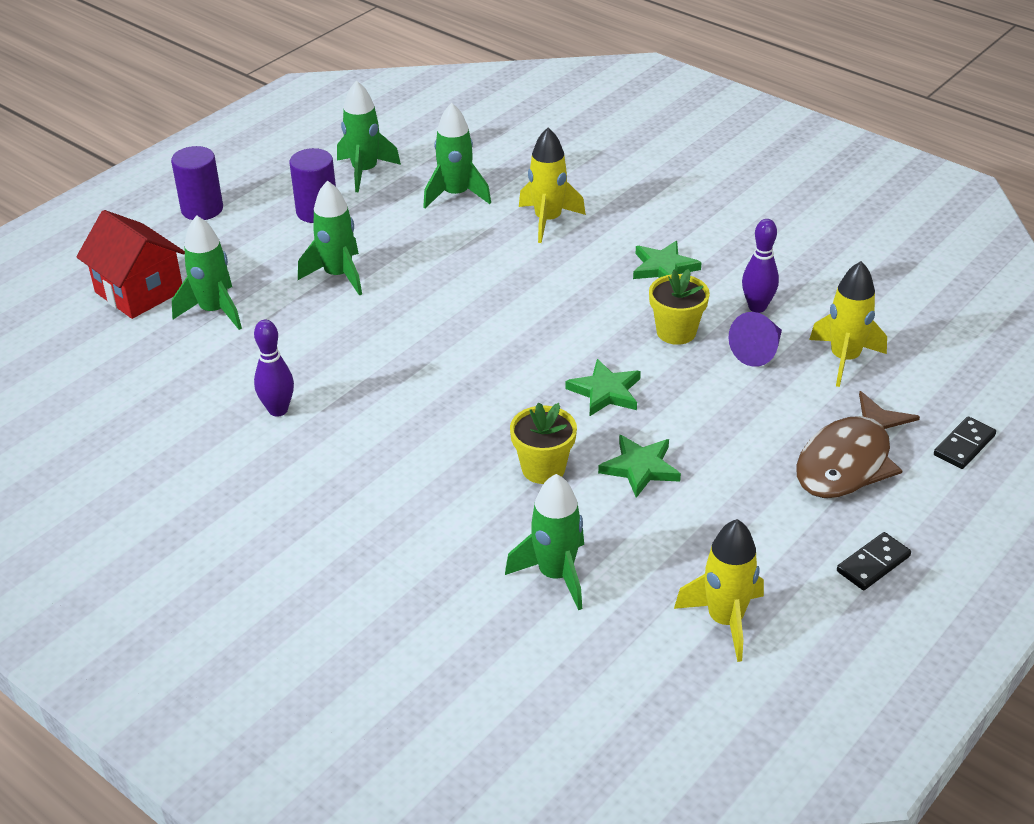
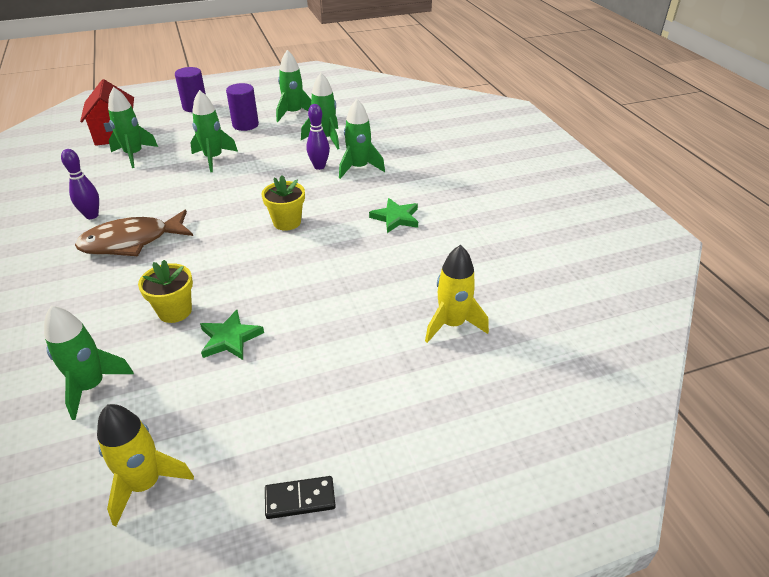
camera: 30 degrees right, 0 degrees up
(548, 220) = (359, 168): yellow rocket -> green rocket
(605, 392) = (270, 279): green star -> none
(676, 332) = (357, 259): yellow flower pot -> yellow flower pot (287, 222)
(757, 307) = (429, 264): purple bowling pin -> purple bowling pin (319, 166)
(758, 351) = (397, 294): purple cone -> none
(848, 461) = (372, 402): brown fish -> brown fish (132, 241)
(964, 445) = (477, 434): black domino -> none

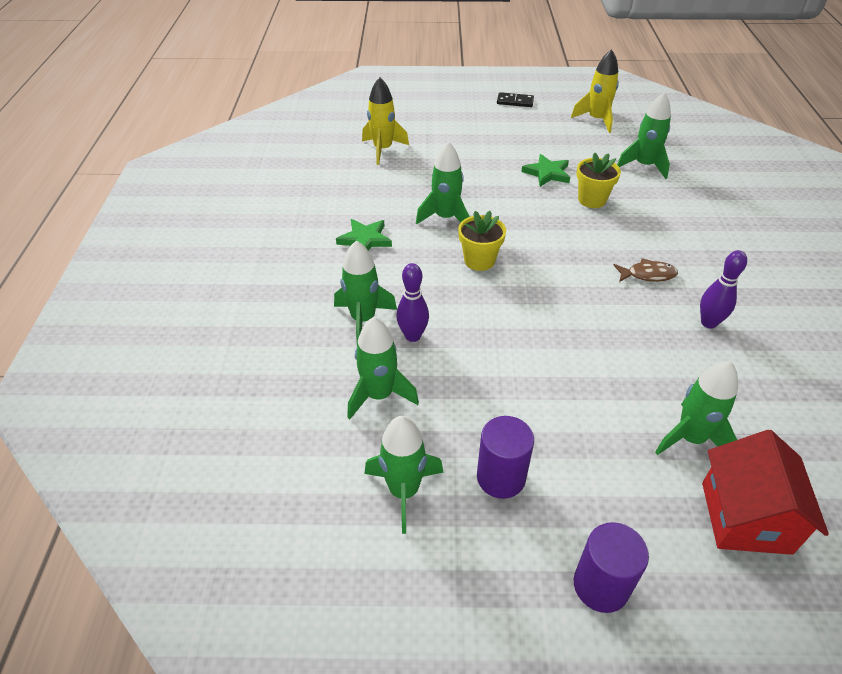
camera: 160 degrees left, 5 degrees up
(132, 241) = (648, 275): brown fish -> brown fish, size x0.52
(213, 158) = (560, 393): green rocket -> green rocket (445, 218)

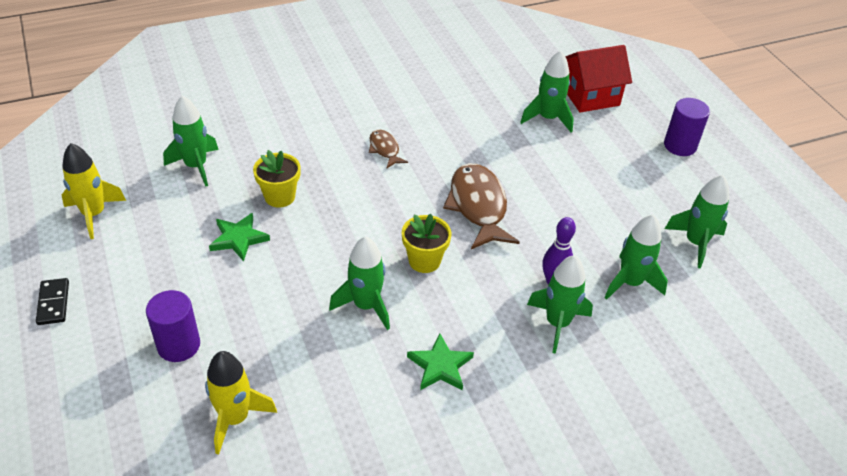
camera: 115 degrees left, 0 degrees up
(501, 477) = (646, 198): purple cylinder -> purple cylinder (178, 345)
(538, 317) = (478, 206): none -> brown fish
(708, 323) = (427, 114): purple bowling pin -> none

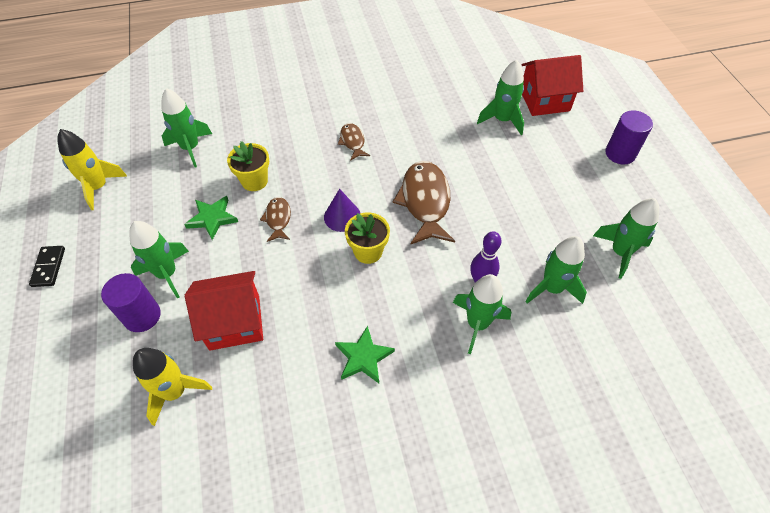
camera: 10 degrees right, 10 degrees up
(288, 343) = (235, 322): none -> red house
(315, 234) = (278, 219): none -> brown fish
(366, 306) = (308, 291): green rocket -> green rocket (167, 274)
(388, 227) = (342, 216): none -> purple cone

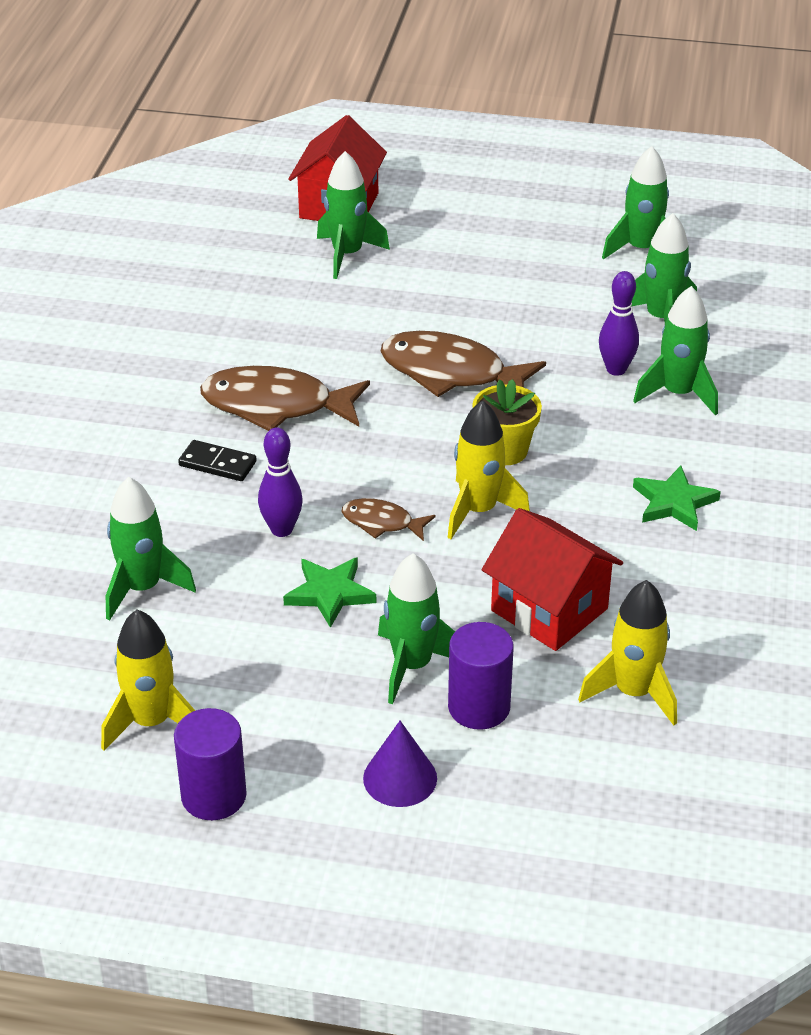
camera: 65 degrees left, 15 degrees down
(49, 267) = (303, 810): black domino -> black domino (217, 463)
(235, 322) = (549, 609): red house -> red house turned 60 degrees counterclockwise
(254, 181) = (281, 529): yellow flower pot -> purple bowling pin
(308, 258) = (479, 511): none -> yellow rocket
(342, 216) = (423, 457): purple cone -> purple cone (400, 778)
(353, 142) = (276, 405): brown fish -> brown fish, size x1.94
(620, 153) = (486, 186): purple cylinder -> purple cylinder (213, 796)

